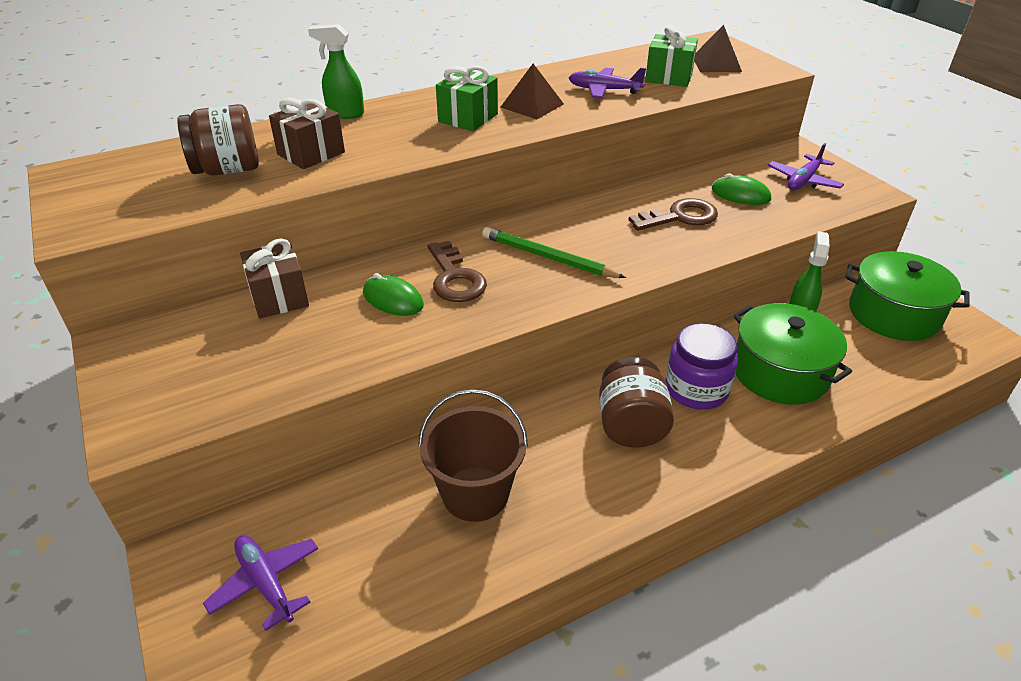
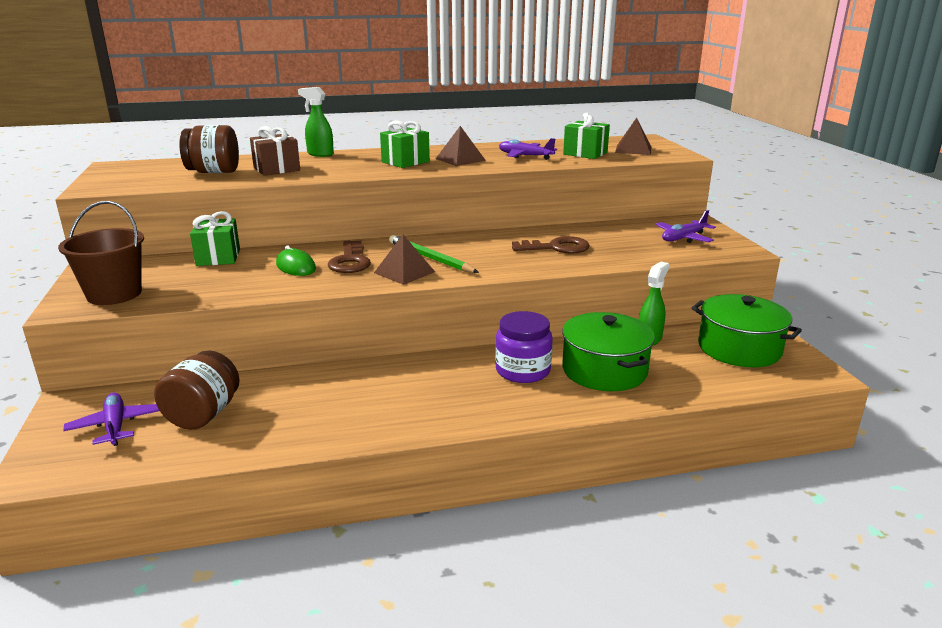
camera: 15 degrees right, 15 degrees down
(279, 297) = (218, 257): brown gift -> green gift
(475, 494) = (299, 403): brown bucket -> brown bucket (114, 294)
(534, 288) = (404, 272): none -> brown pyramid
(631, 425) = (451, 383): brown jar -> brown jar (203, 415)
(740, 194) = (620, 240): green mouse -> none

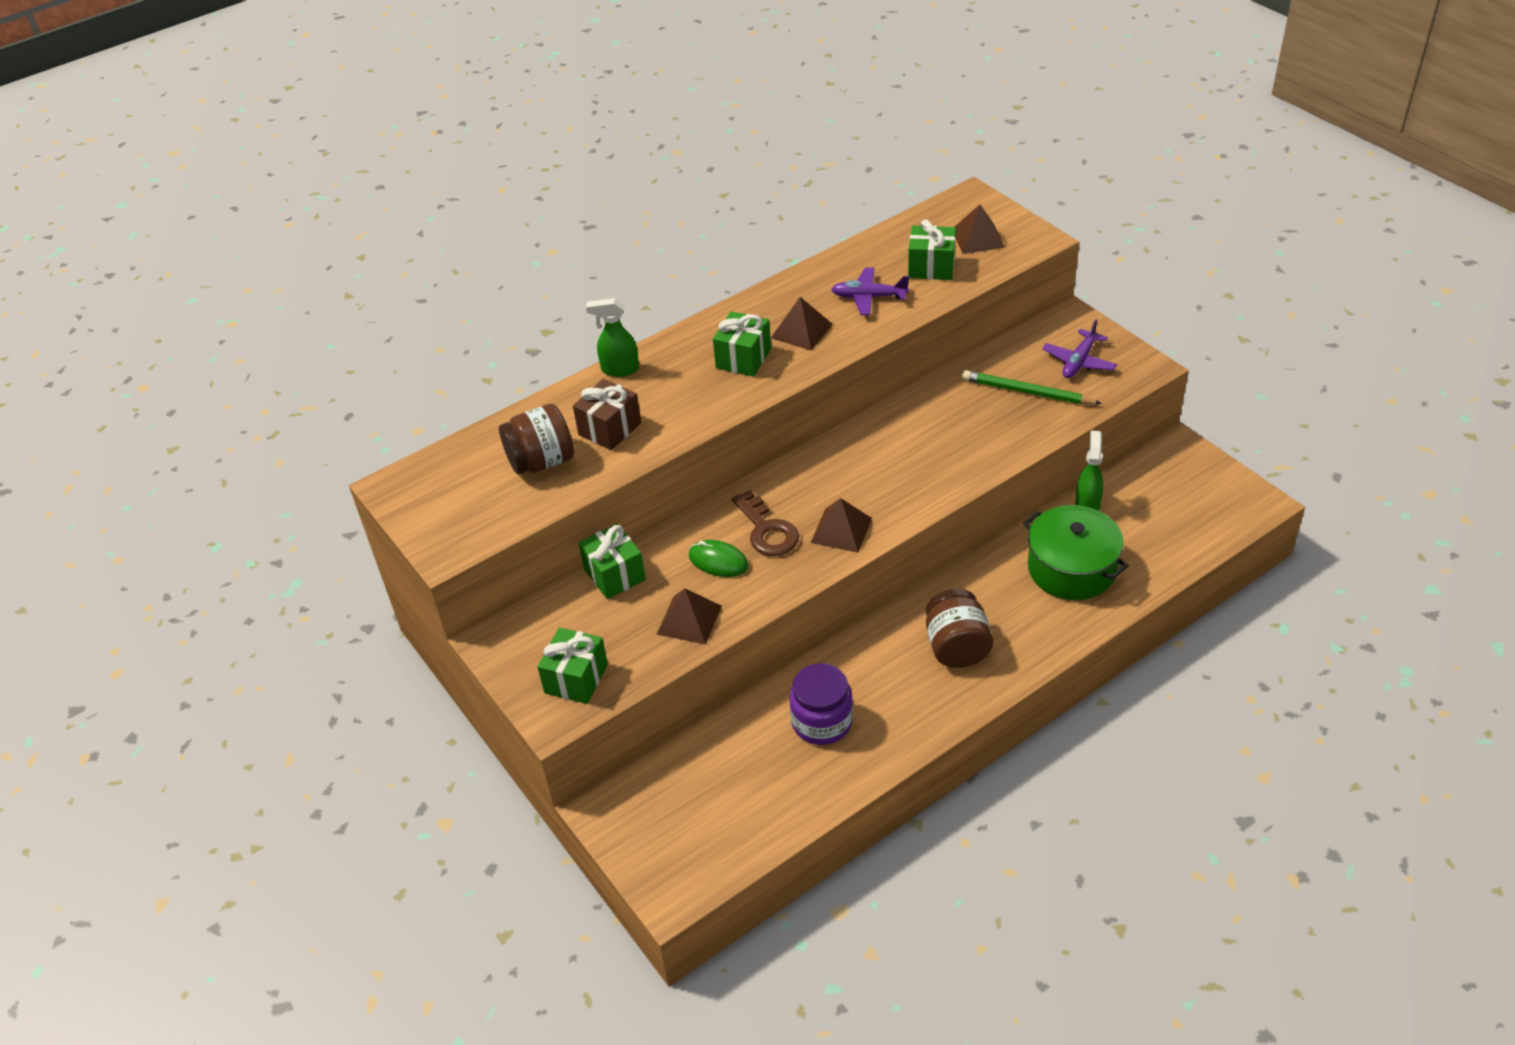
camera: 20 degrees left, 20 degrees up
(114, 294) = (576, 679): brown bucket -> green gift
(115, 426) = (681, 817): purple plane -> none
(203, 415) = (749, 771): brown jar -> brown jar (956, 647)
(234, 287) = (689, 620): none -> brown pyramid
(430, 258) = (847, 494): green pencil -> green pencil (1027, 392)
(523, 370) = (998, 597): purple jar -> purple jar (822, 722)
(557, 248) = (962, 427): brown key -> none
(739, 348) = (1175, 490): green pot -> none

